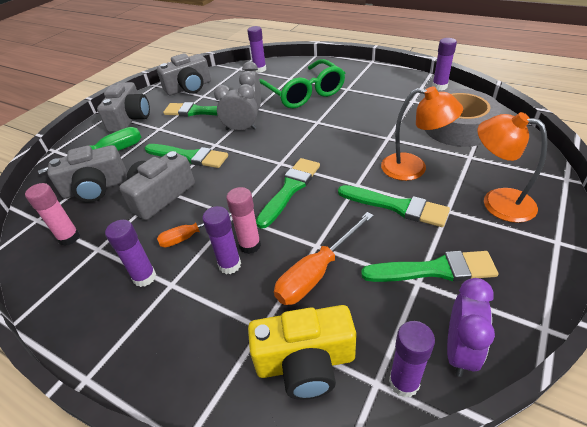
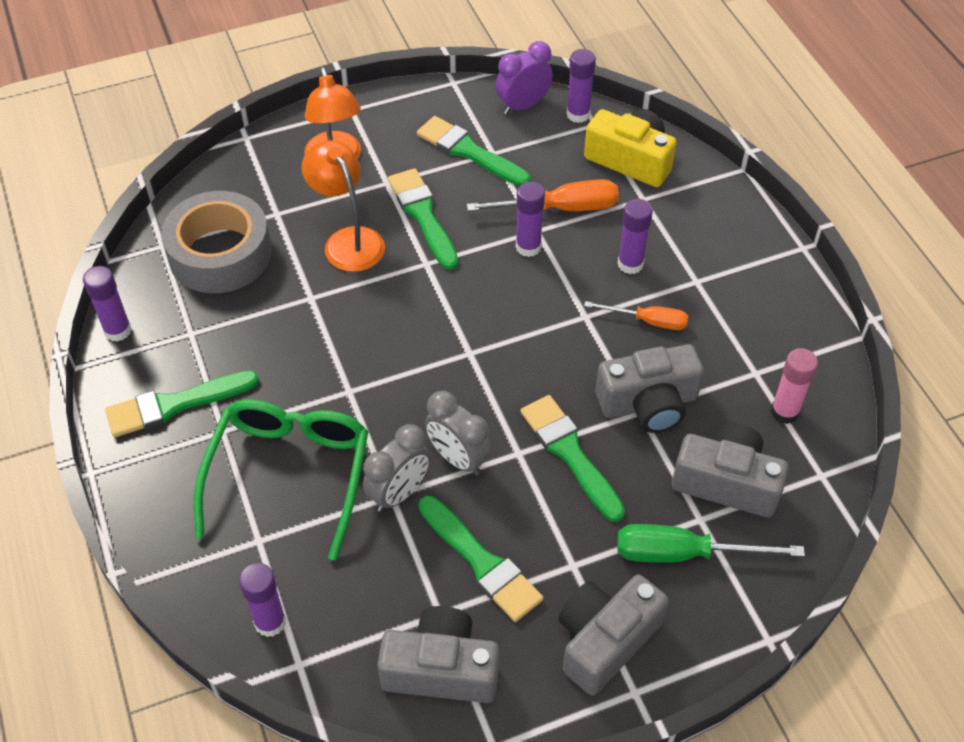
camera: 145 degrees left, 10 degrees up
(144, 277) = (718, 304): purple glue stick -> purple glue stick (528, 247)
(250, 245) = (596, 270): pink glue stick -> none
(290, 189) = (497, 306): green brush -> green brush (175, 405)

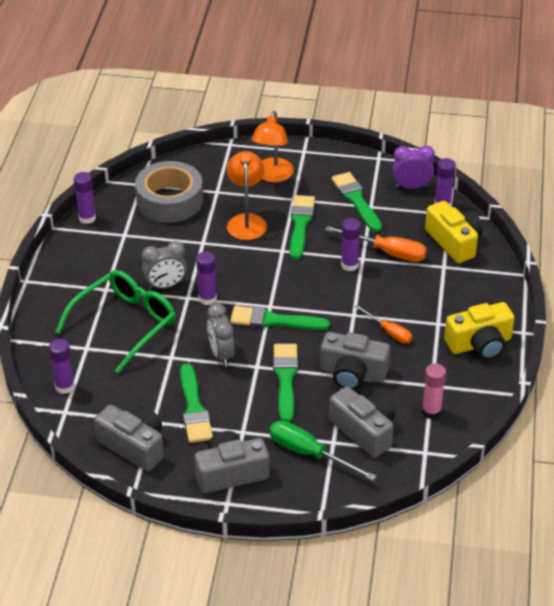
camera: 30 degrees right, 10 degrees down
(175, 405) = (90, 266): green brush -> green brush (274, 321)
(399, 493) = (176, 357): grey clock -> grey clock (165, 286)
(630, 264) = (404, 298): purple glue stick -> purple glue stick (207, 298)
(767, 287) = (479, 344): none -> yellow camera

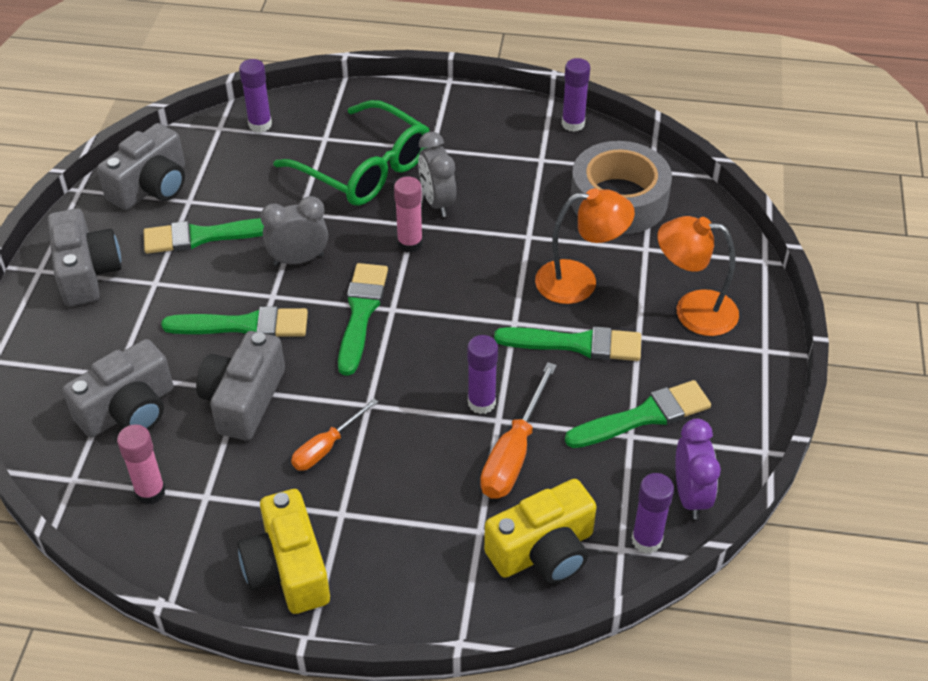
camera: 90 degrees right, 5 degrees up
(207, 298) = (410, 244): purple glue stick -> pink glue stick
(309, 453) = (101, 349): green screwdriver -> none

